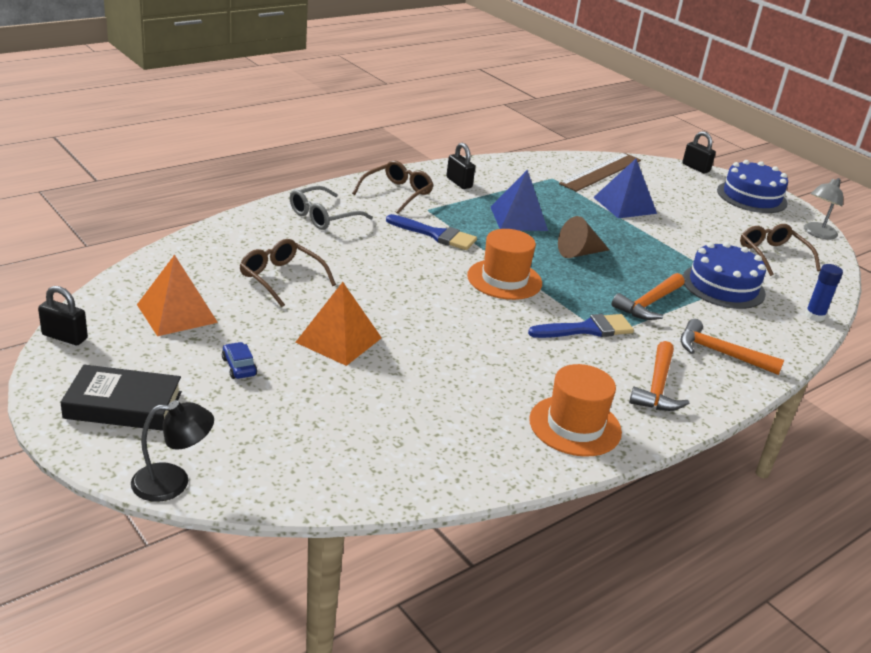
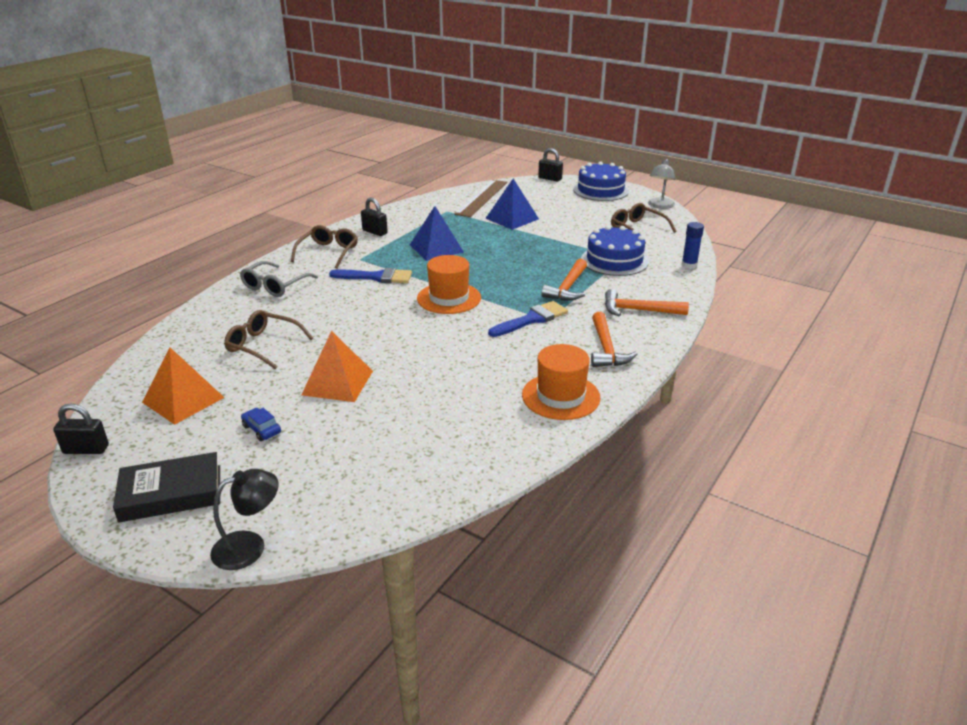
camera: 15 degrees left, 0 degrees up
(579, 253) = (496, 263): brown cone -> none

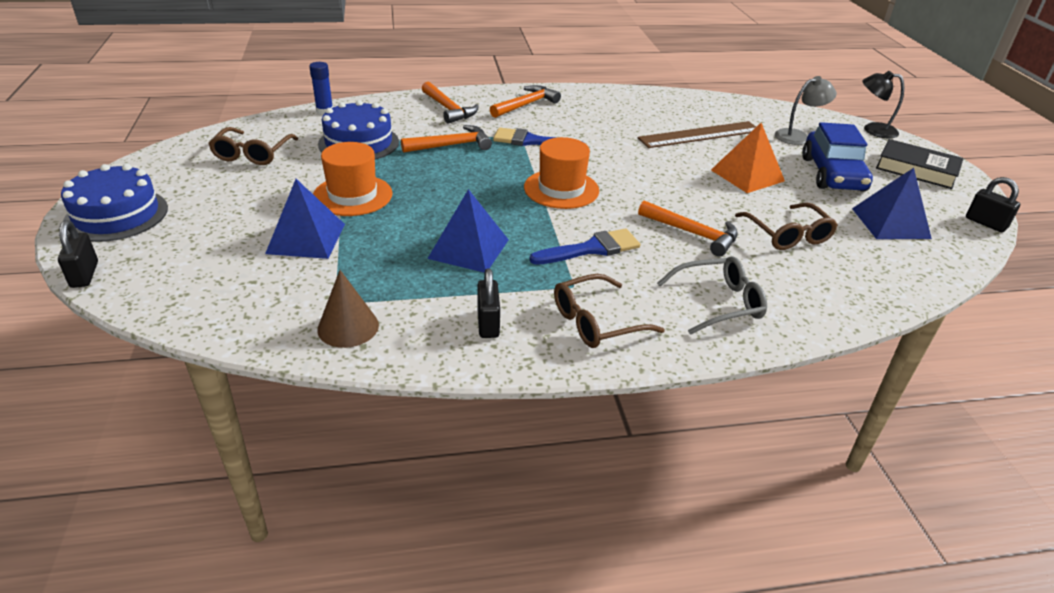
camera: 135 degrees left, 5 degrees up
(183, 400) = (890, 223): orange pyramid -> blue pyramid
(262, 429) = (832, 174): blue car -> blue car, size x2.39
(329, 314) = (693, 233): none -> orange hammer
(376, 277) = (591, 249): blue brush -> blue brush turned 105 degrees clockwise
(426, 208) = (348, 327): none -> brown cone
(481, 198) = (244, 298): brown ruler -> brown ruler (700, 135)
(561, 396) = (607, 102): orange hat -> orange hat (352, 195)
(660, 206) = (152, 161): grey lamp -> grey lamp (798, 136)

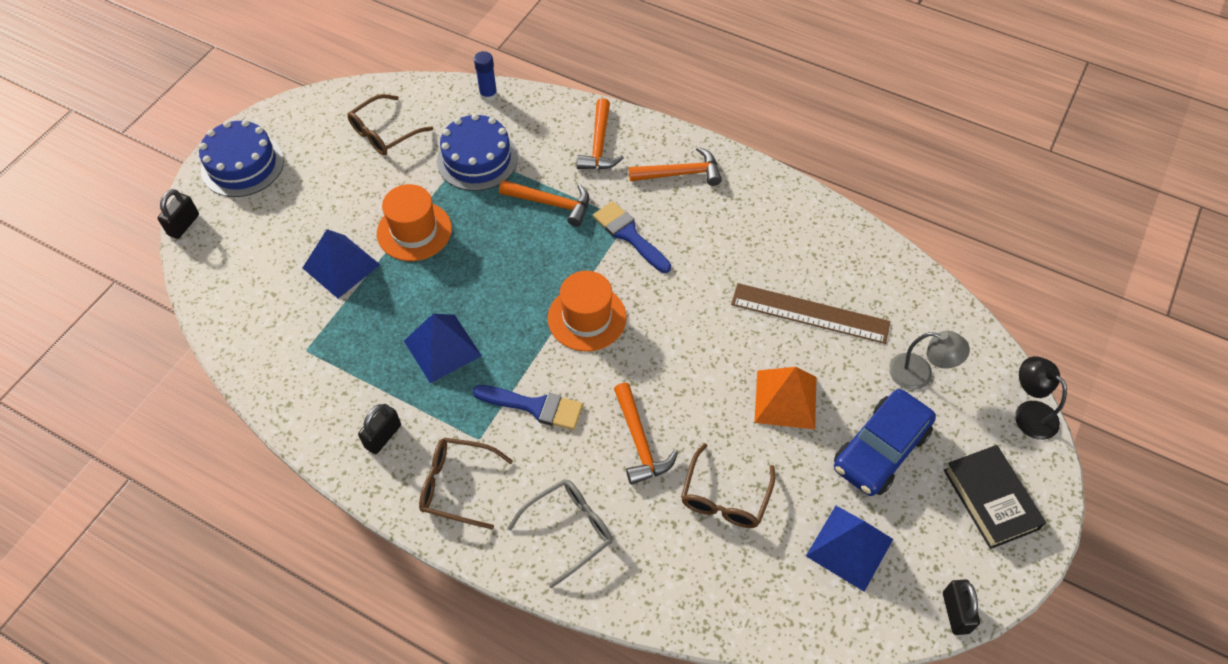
camera: 40 degrees right, 20 degrees up
(348, 327) = (294, 380): brown cone -> none
(719, 303) = (569, 530): grey glasses -> grey glasses turned 60 degrees counterclockwise

